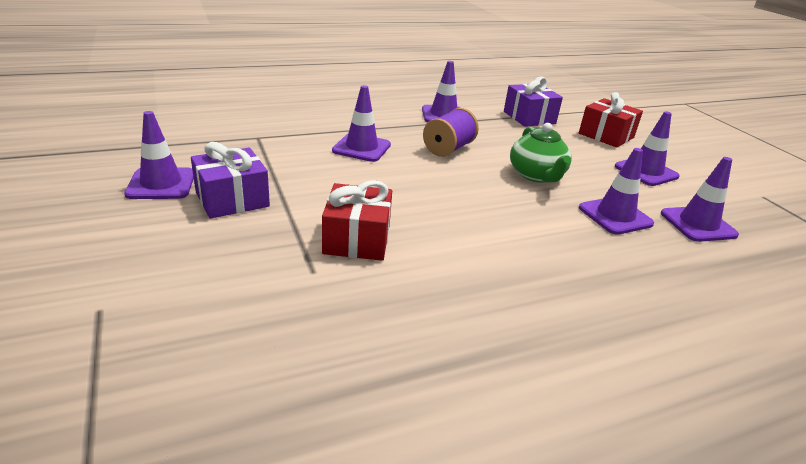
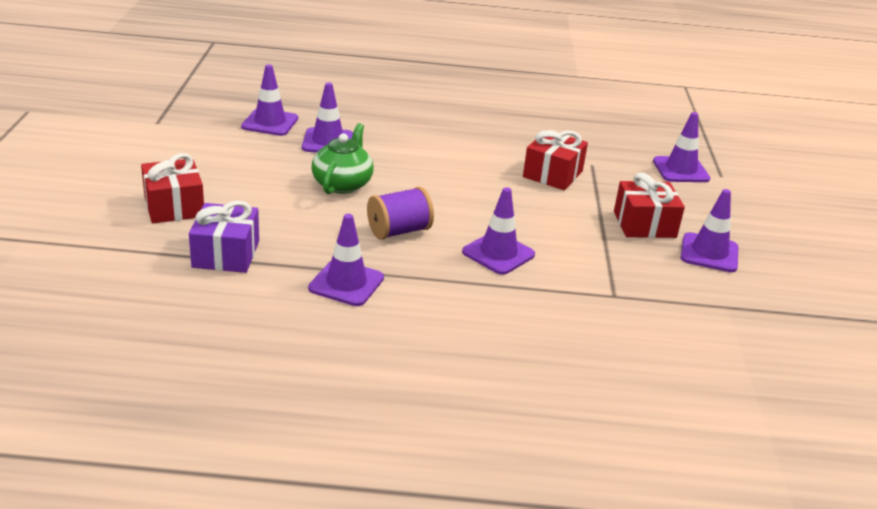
camera: 155 degrees left, 0 degrees up
(232, 199) = (644, 224): purple gift -> red gift
(646, 171) = (220, 162): purple traffic cone -> purple traffic cone (680, 170)

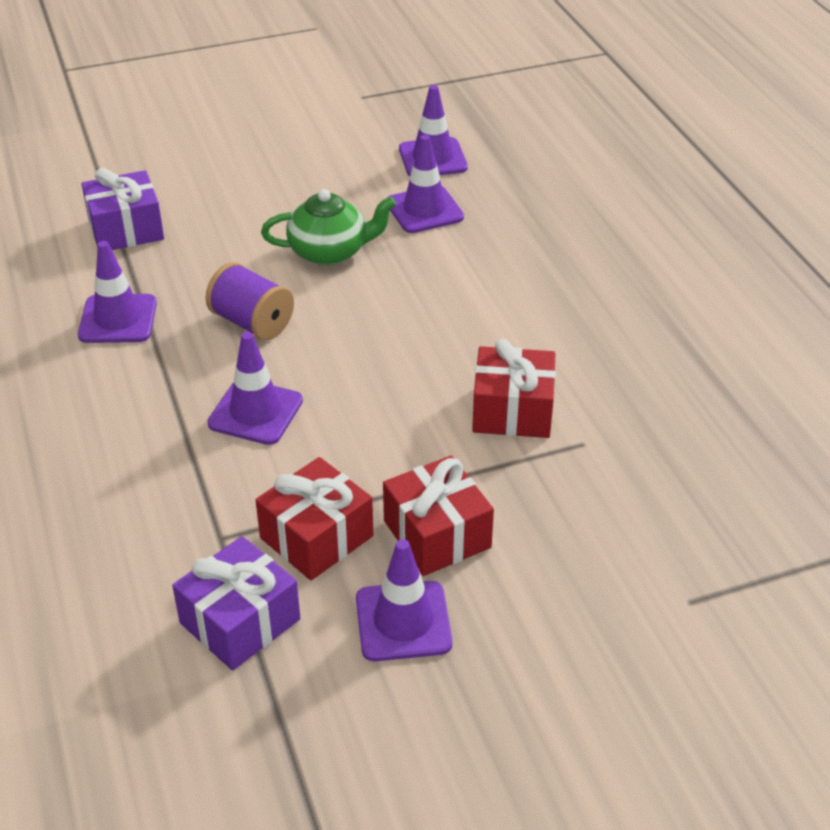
camera: 70 degrees right, 10 degrees up
(174, 206) = (195, 170): red gift -> red gift (316, 537)
(680, 170) = (659, 547): purple traffic cone -> none
(691, 305) = (240, 621): none -> purple gift

